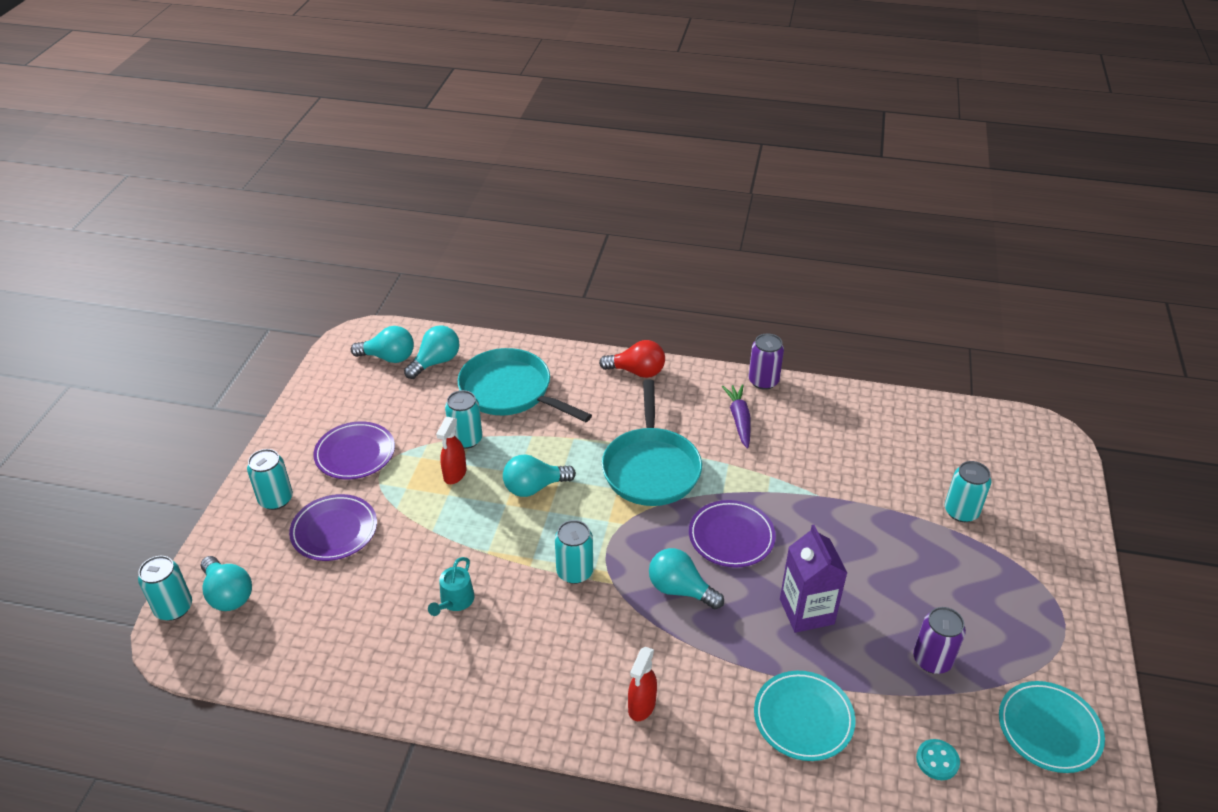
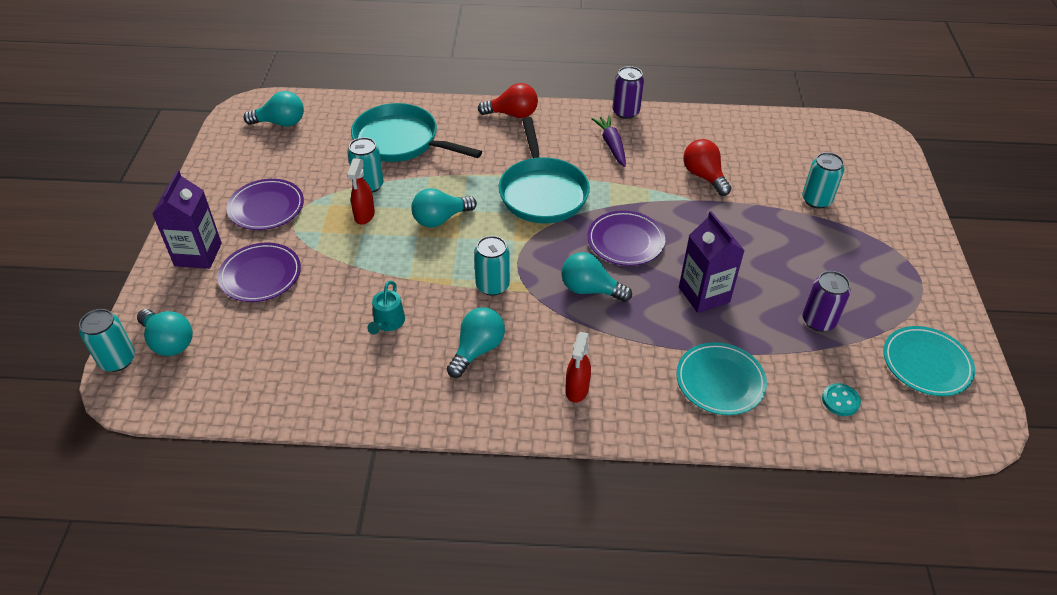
camera: 10 degrees left, 5 degrees up
(276, 499) = (198, 254): turquoise can -> purple carton
(436, 362) = (326, 123): turquoise light bulb -> turquoise light bulb (477, 350)
(836, 468) = (704, 176): none -> red light bulb

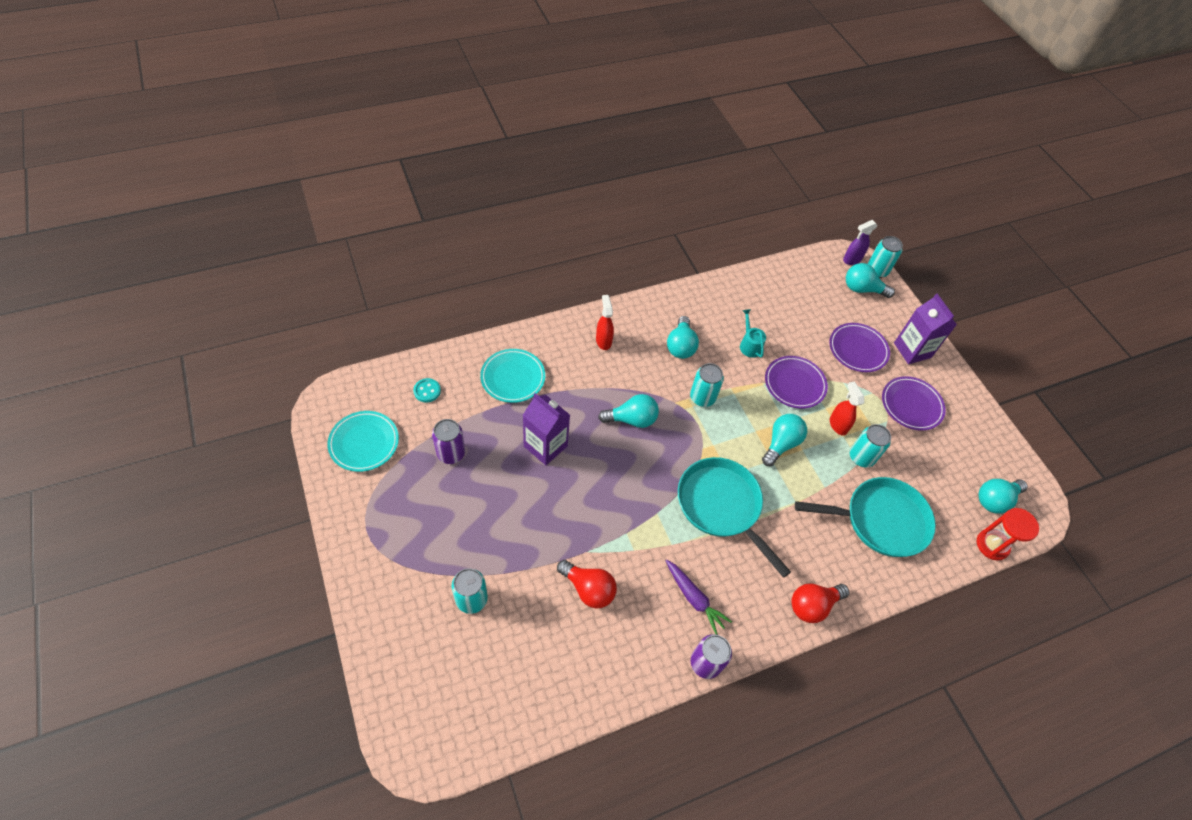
camera: 150 degrees right, 10 degrees up
(132, 387) = (851, 260): none -> purple spray bottle
(322, 101) = (992, 545): none -> red hourglass
(625, 241) = (626, 477): purple plate -> purple plate (794, 384)

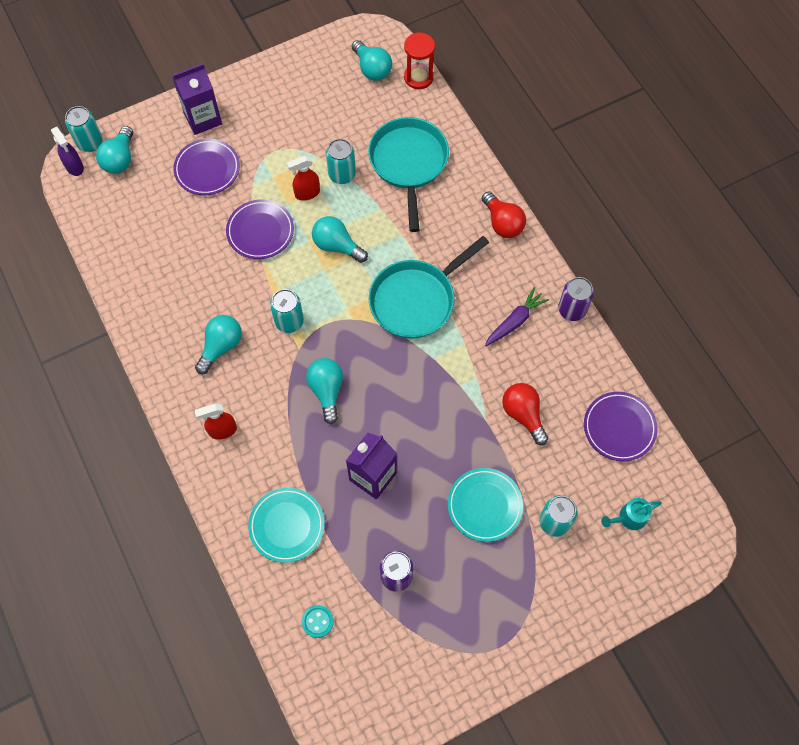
camera: 90 degrees left, 10 degrees up
(364, 443) = (397, 678): turquoise plate -> turquoise plate (484, 505)
(588, 589) = (523, 414): red light bulb -> red light bulb turned 60 degrees counterclockwise
(680, 346) = (221, 346): turquoise light bulb -> turquoise light bulb turned 60 degrees counterclockwise
(749, 345) = (212, 275): turquoise watering can -> turquoise watering can (629, 518)
(911, 405) = (274, 126): purple plate -> purple plate (619, 427)

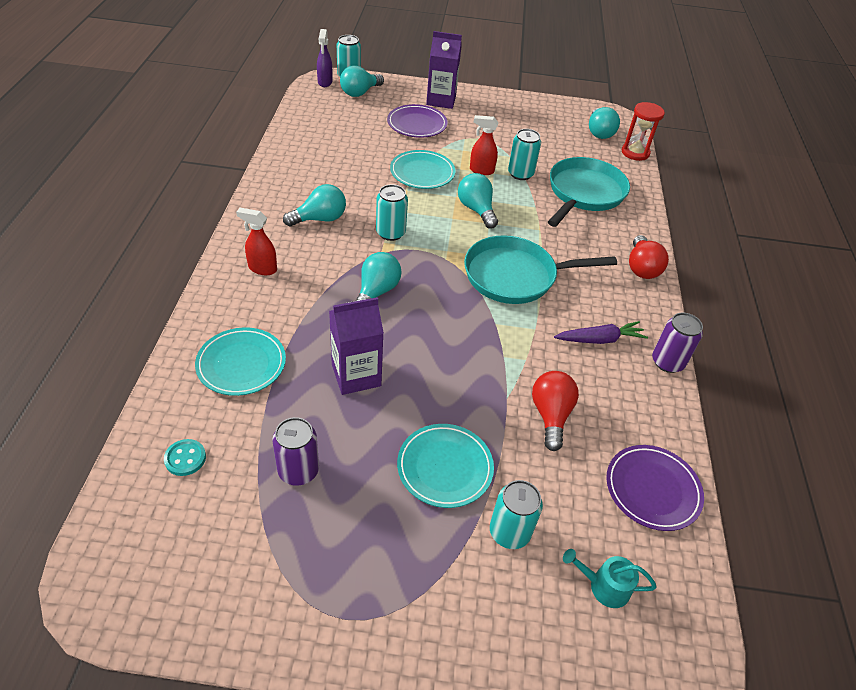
camera: 30 degrees right, 20 degrees down
(260, 231) = (422, 173): purple plate -> turquoise plate

